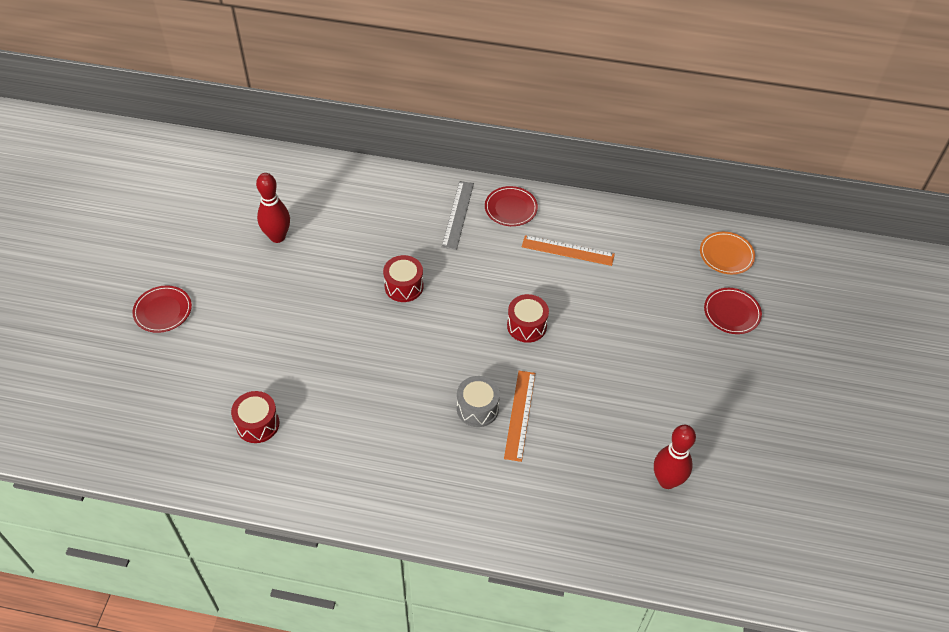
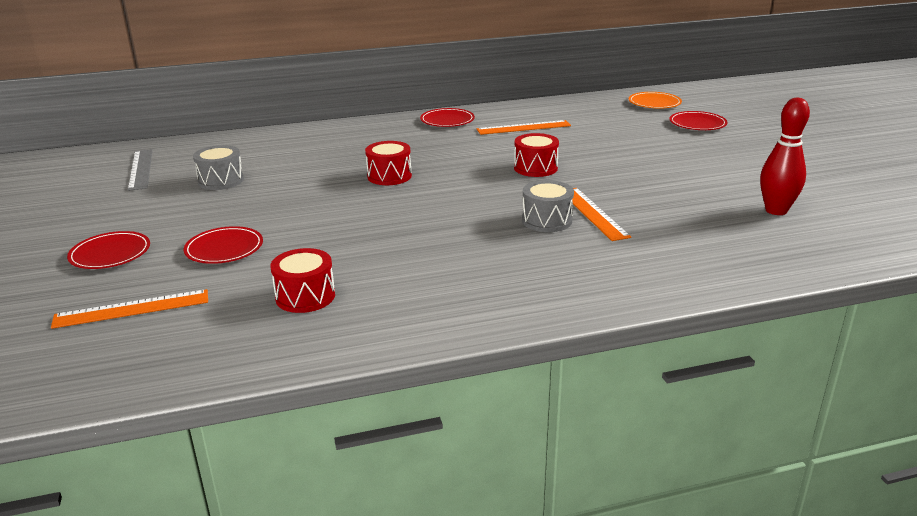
camera: 25 degrees left, 25 degrees down
(150, 386) = (132, 309): none -> orange ruler
(236, 339) = (224, 248): none -> red plate
(277, 237) = (221, 181): red bowling pin -> grey drum
(458, 214) = (401, 132): grey ruler -> grey ruler (141, 169)

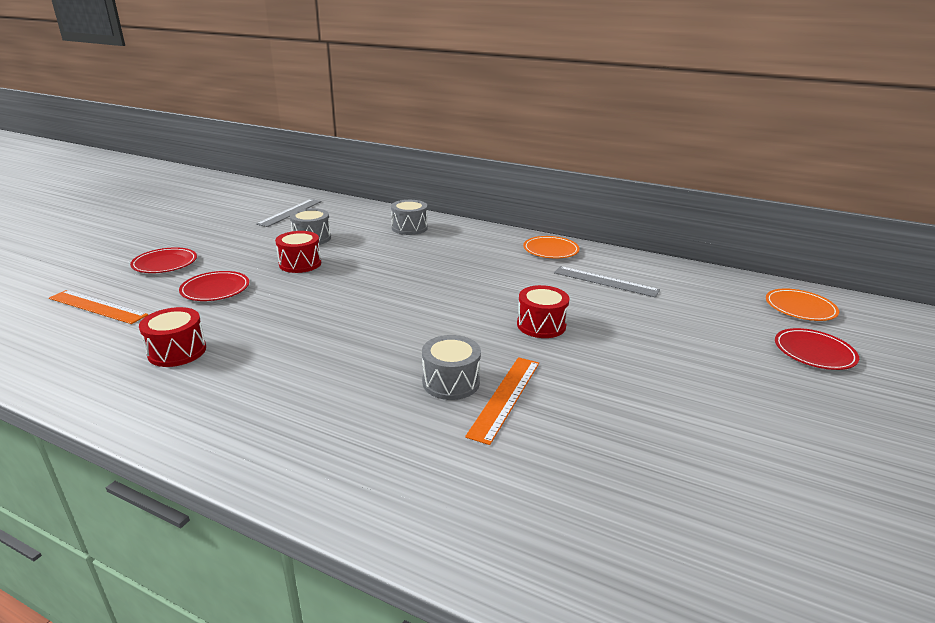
camera: 40 degrees right, 0 degrees up
(297, 142) = (409, 228): none -> grey drum
(389, 176) = (414, 280): red drum -> red drum (300, 264)
(447, 120) = (550, 250): red plate -> orange plate
(523, 127) = (605, 281): orange ruler -> grey ruler
(776, 210) = (722, 513): red bowling pin -> none

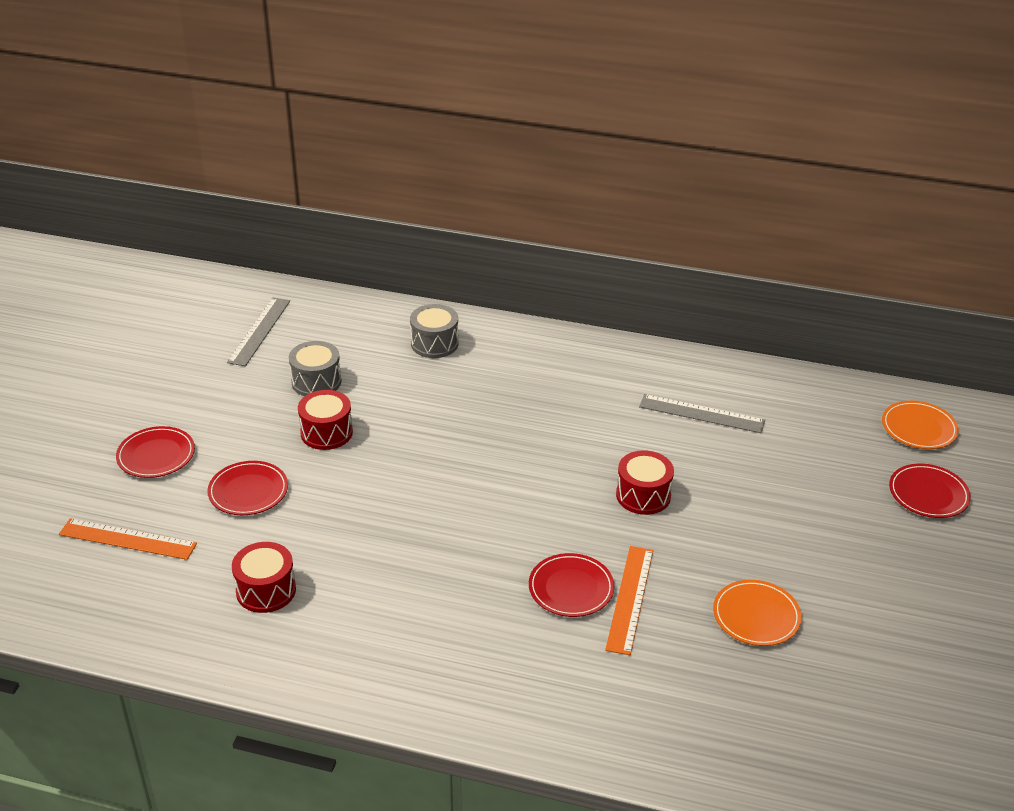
camera: 10 degrees left, 10 degrees up
(451, 382) = (571, 588): grey drum -> red plate
(550, 250) = (626, 364): orange plate -> orange plate (756, 616)

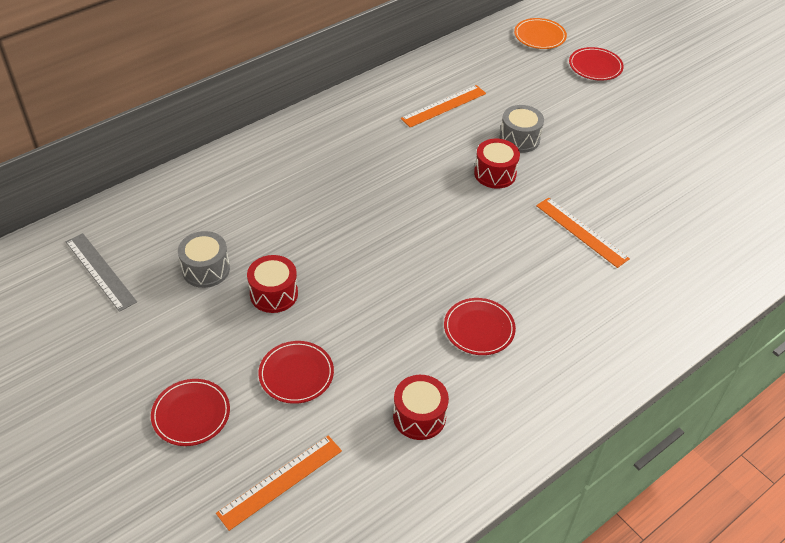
camera: 55 degrees left, 10 degrees up
(434, 343) = (234, 183): grey drum -> grey drum (519, 139)
(571, 588) = (550, 253): red plate -> red plate (479, 328)
(701, 414) = (444, 106): grey ruler -> orange ruler
(756, 616) = (637, 188): orange plate -> none

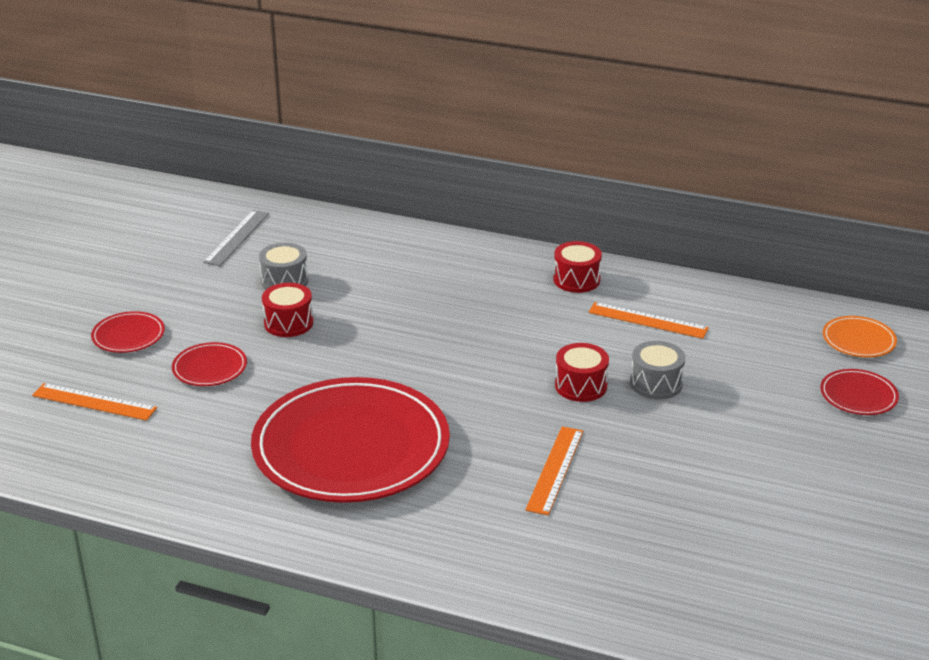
camera: 60 degrees right, 15 degrees down
(419, 416) = (215, 448): red drum -> red drum (576, 280)
(479, 328) = (351, 447): red plate -> red plate, size x2.46

